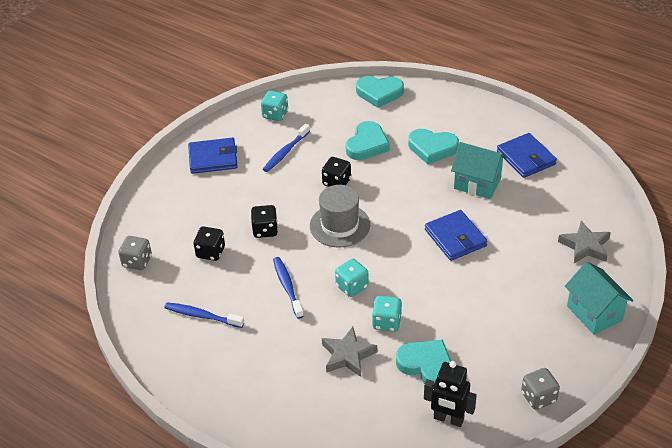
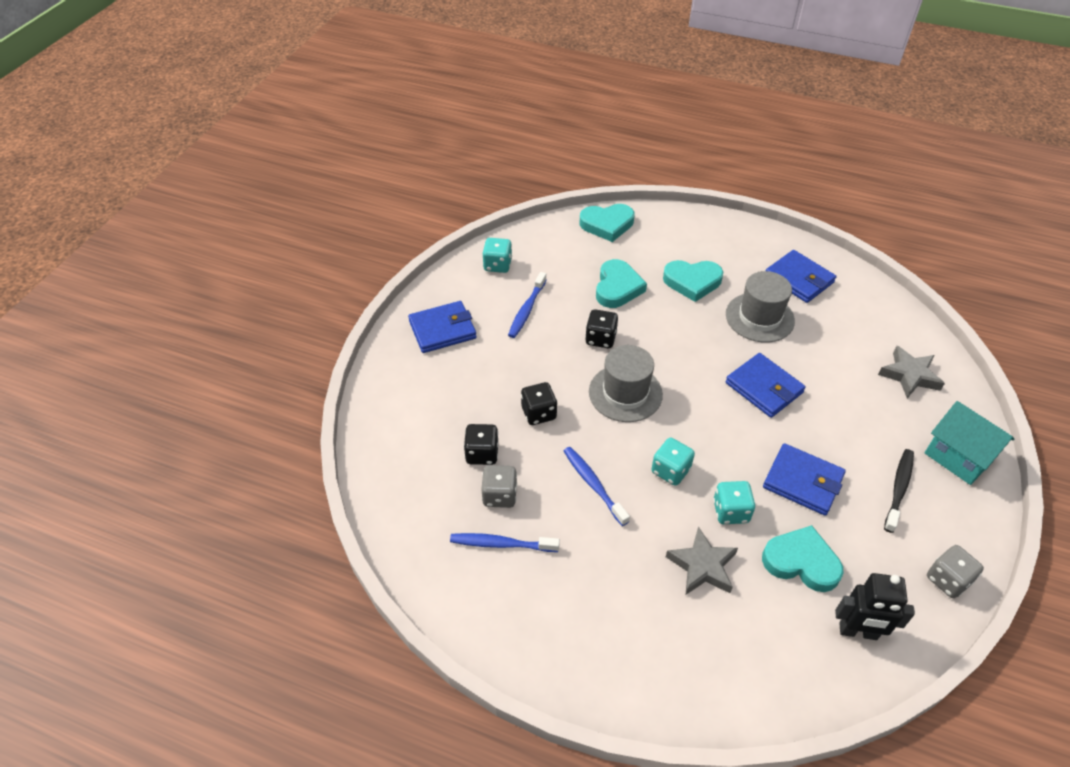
camera: 15 degrees left, 5 degrees up
(137, 262) = (392, 482): grey dice -> grey dice (500, 495)
(454, 310) = (802, 482): none -> blue wallet
(477, 184) = (759, 317): turquoise house -> grey hat
(531, 328) = (898, 489): none -> black toothbrush

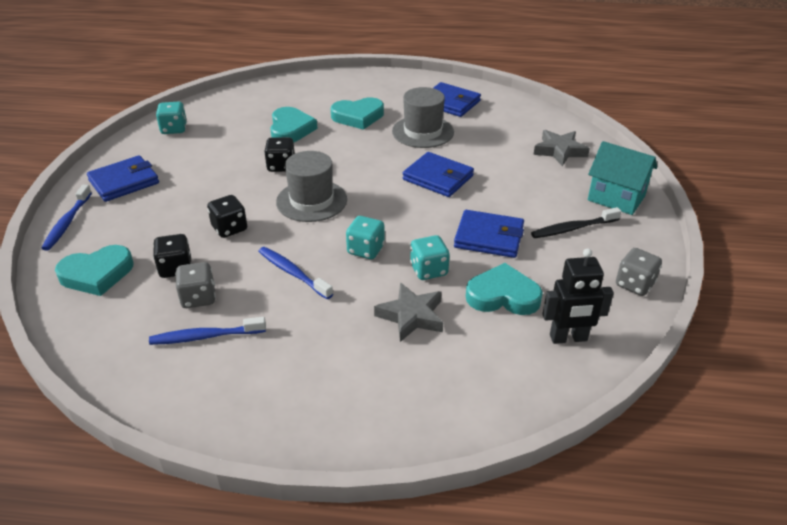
camera: 15 degrees left, 10 degrees down
(527, 309) = (207, 156): blue toothbrush -> blue toothbrush (67, 222)
(607, 224) = (273, 89): turquoise heart -> turquoise heart (97, 274)
(898, 489) = (573, 228): black toothbrush -> black toothbrush turned 120 degrees counterclockwise

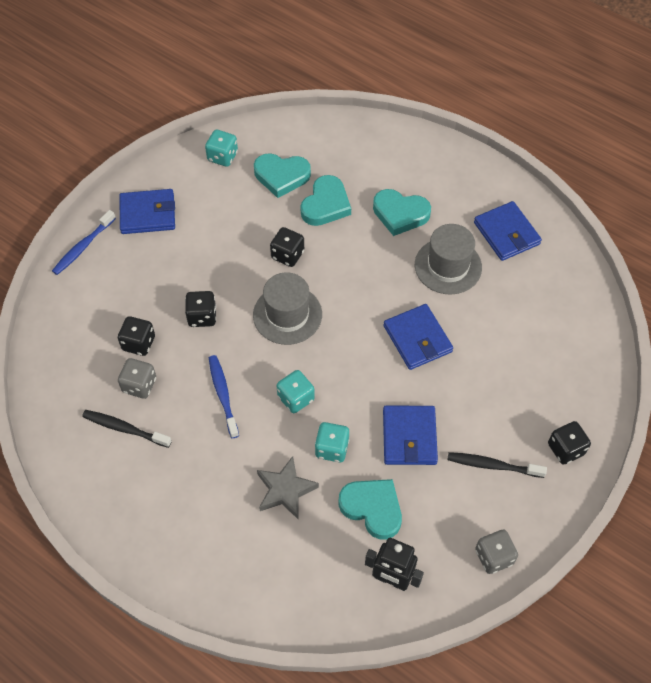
camera: 30 degrees right, 20 degrees up
(97, 274) = (80, 320): turquoise heart -> turquoise heart (281, 176)
(206, 336) = (125, 429): blue toothbrush -> black toothbrush
(489, 237) = (409, 437): blue wallet -> blue wallet turned 45 degrees clockwise
(560, 151) = (563, 358): grey star -> none
(616, 198) = (565, 449): turquoise house -> black dice

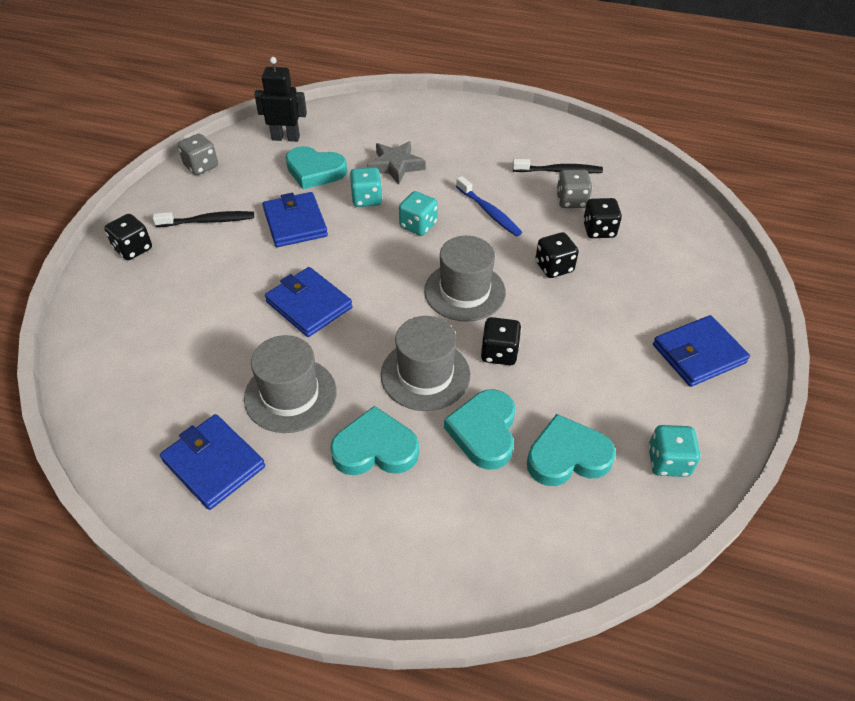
camera: 160 degrees right, 10 degrees down
(83, 246) = (735, 299): blue toothbrush -> none
(348, 254) = (425, 374): none -> grey hat

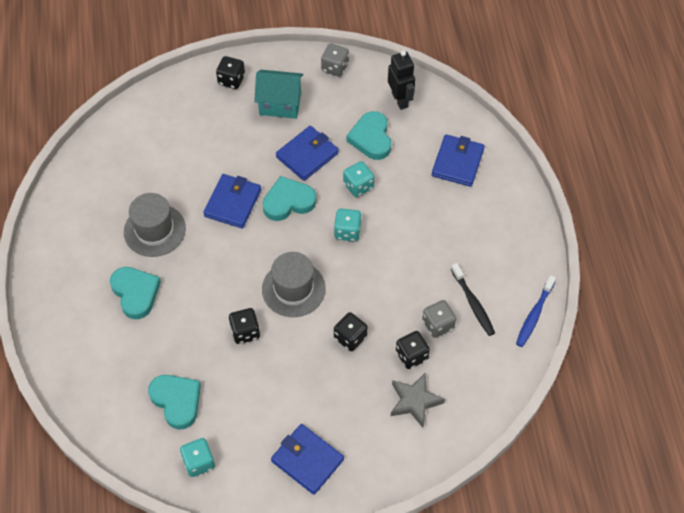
camera: 65 degrees right, 10 degrees up
(207, 221) = (280, 104): black toothbrush -> turquoise house
(214, 464) = (90, 218): blue wallet -> blue wallet (457, 162)
(395, 166) = (409, 187): grey star -> grey star (414, 401)
(425, 374) = (205, 296): grey hat -> none
(484, 432) = (174, 347): turquoise heart -> turquoise heart (288, 201)
(489, 212) = (390, 271): blue toothbrush -> blue toothbrush (534, 314)

